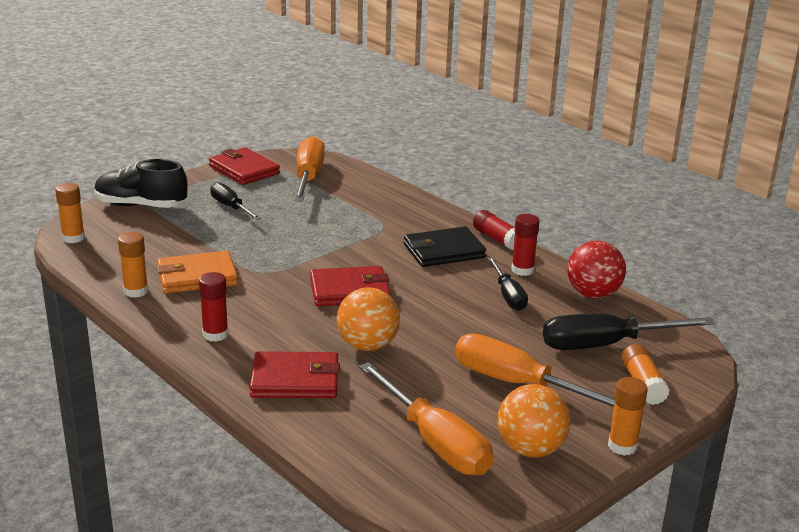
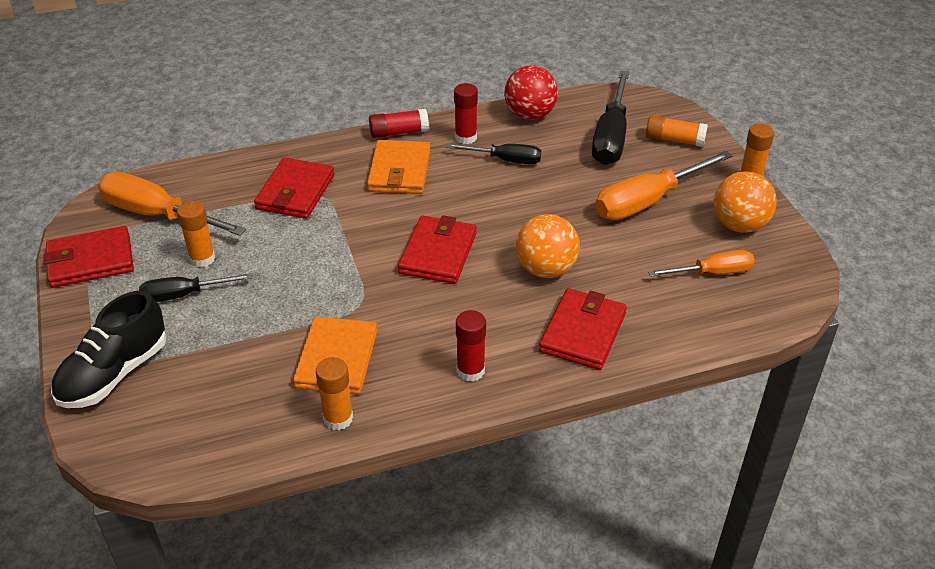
camera: 65 degrees left, 15 degrees up
(73, 238) = (156, 456): orange glue stick -> orange glue stick (202, 259)
(377, 217) = (295, 192): none -> red wallet
(435, 442) = (712, 273): orange screwdriver -> orange screwdriver, size x0.60
(443, 251) = (399, 171): black wallet -> orange wallet

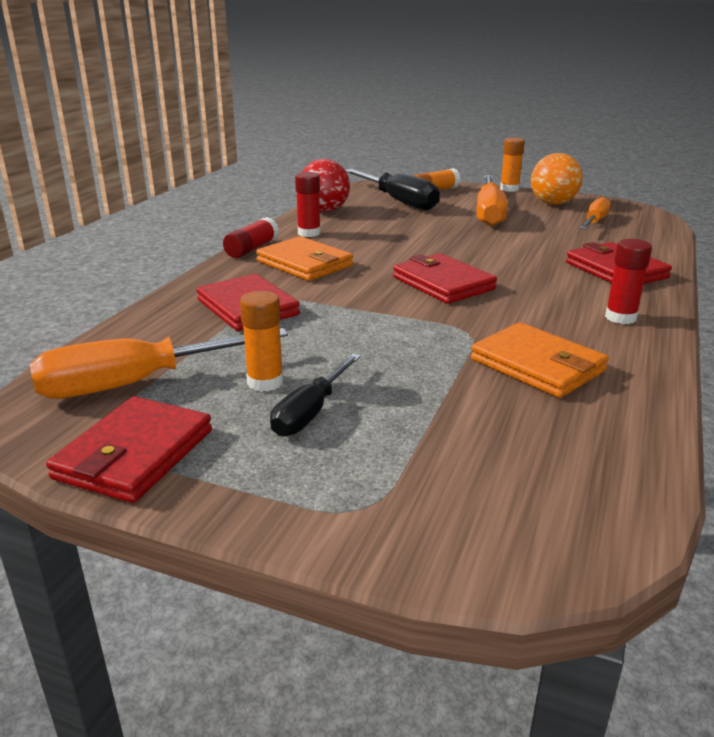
camera: 50 degrees left, 15 degrees down
(114, 374) = (393, 508): black shoe -> none
(338, 418) = (632, 391): orange glue stick -> none
(505, 160) = (363, 231): black screwdriver -> none
(546, 269) = (521, 258): orange ball -> none

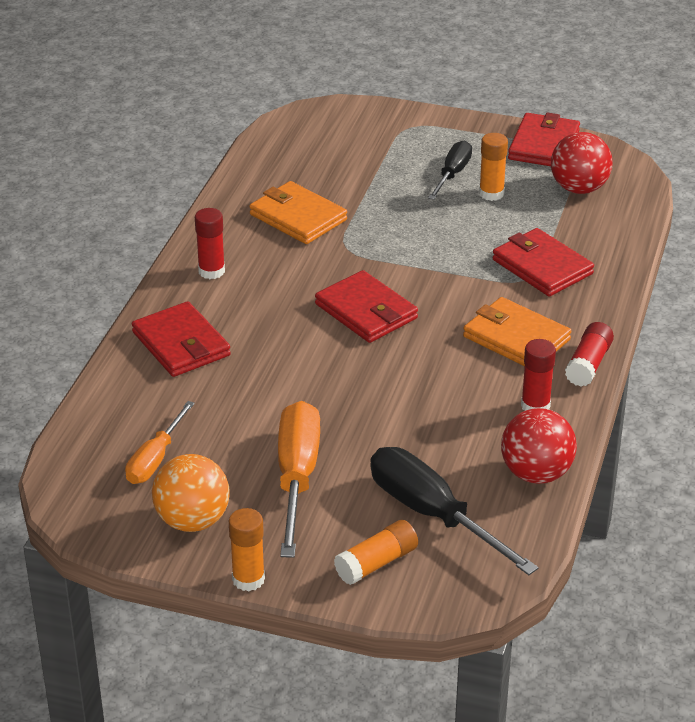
camera: 175 degrees right, 10 degrees up
(137, 383) = (579, 188): orange screwdriver -> red ball

